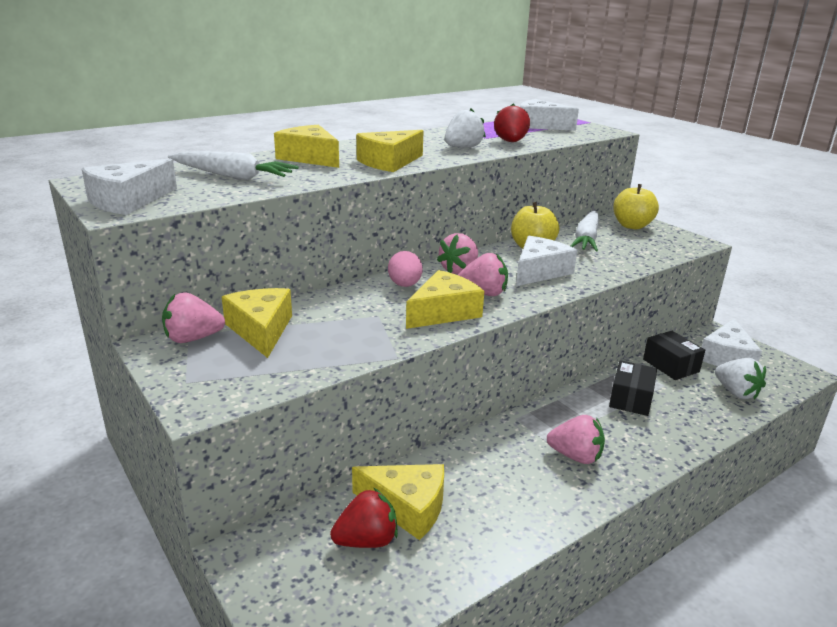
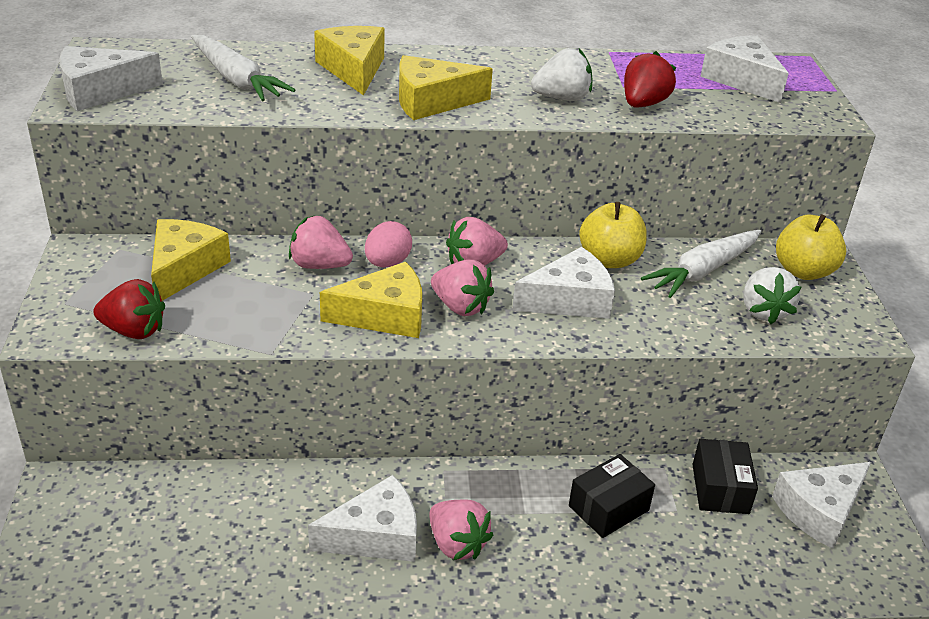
camera: 30 degrees right, 10 degrees up
(193, 339) = (117, 255): pink strawberry -> pink strawberry (319, 265)
(366, 540) = (164, 527): red strawberry -> red strawberry (134, 331)
(407, 507) = (231, 513): yellow cheese -> none
(521, 474) = (375, 536): none -> white cheese
(736, 392) = (763, 563): white strawberry -> white strawberry (763, 311)

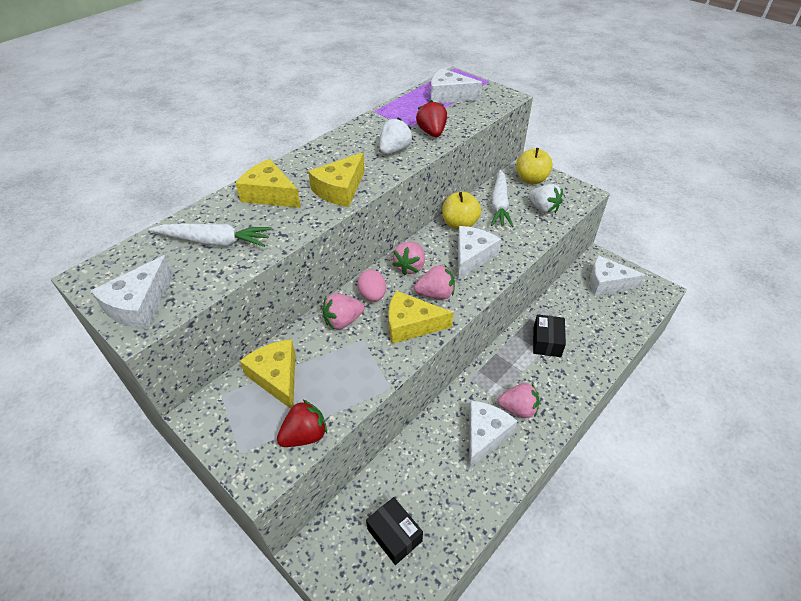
camera: 40 degrees left, 10 degrees up
(384, 315) = (411, 325): yellow cheese -> yellow cheese turned 120 degrees counterclockwise
(720, 489) = (569, 300): black box -> black box (394, 535)
(820, 511) = (607, 283): white cheese -> white cheese turned 90 degrees clockwise

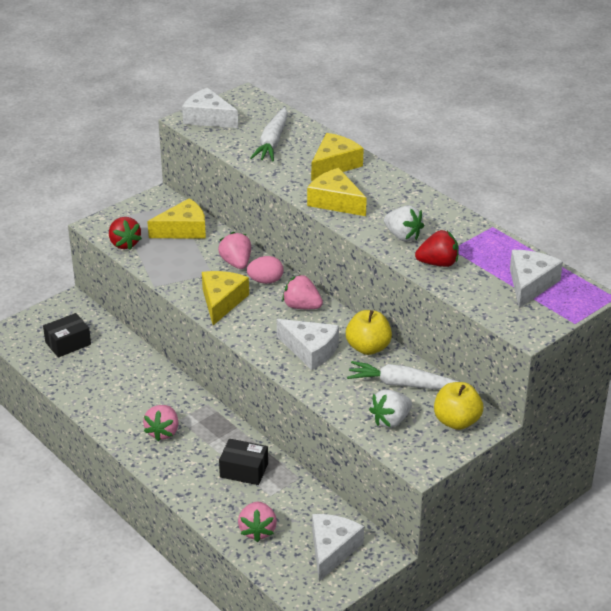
camera: 95 degrees right, 10 degrees down
(436, 294) = (258, 320): pink strawberry -> pink strawberry (257, 530)
(485, 435) = (141, 405): white cheese -> none

